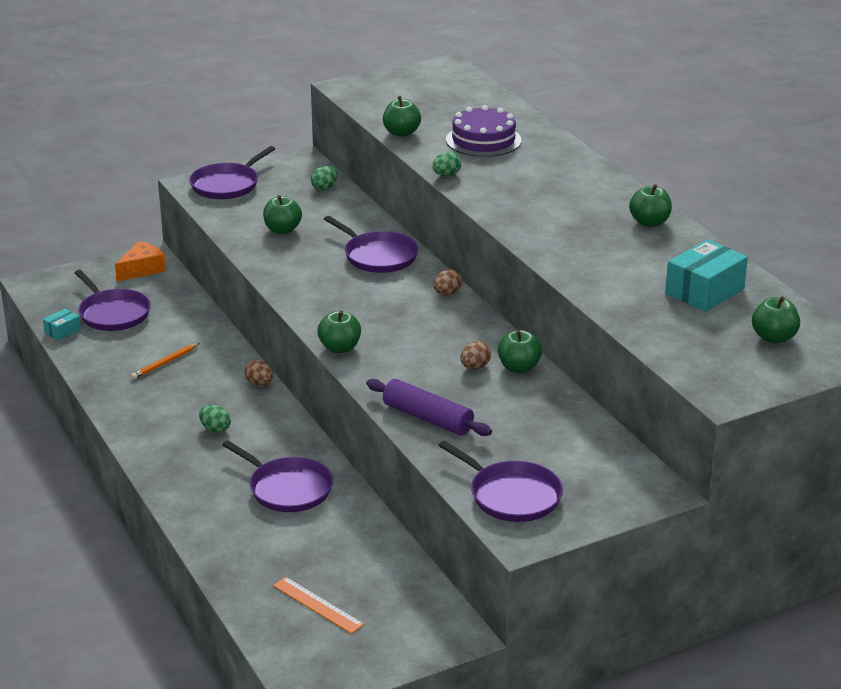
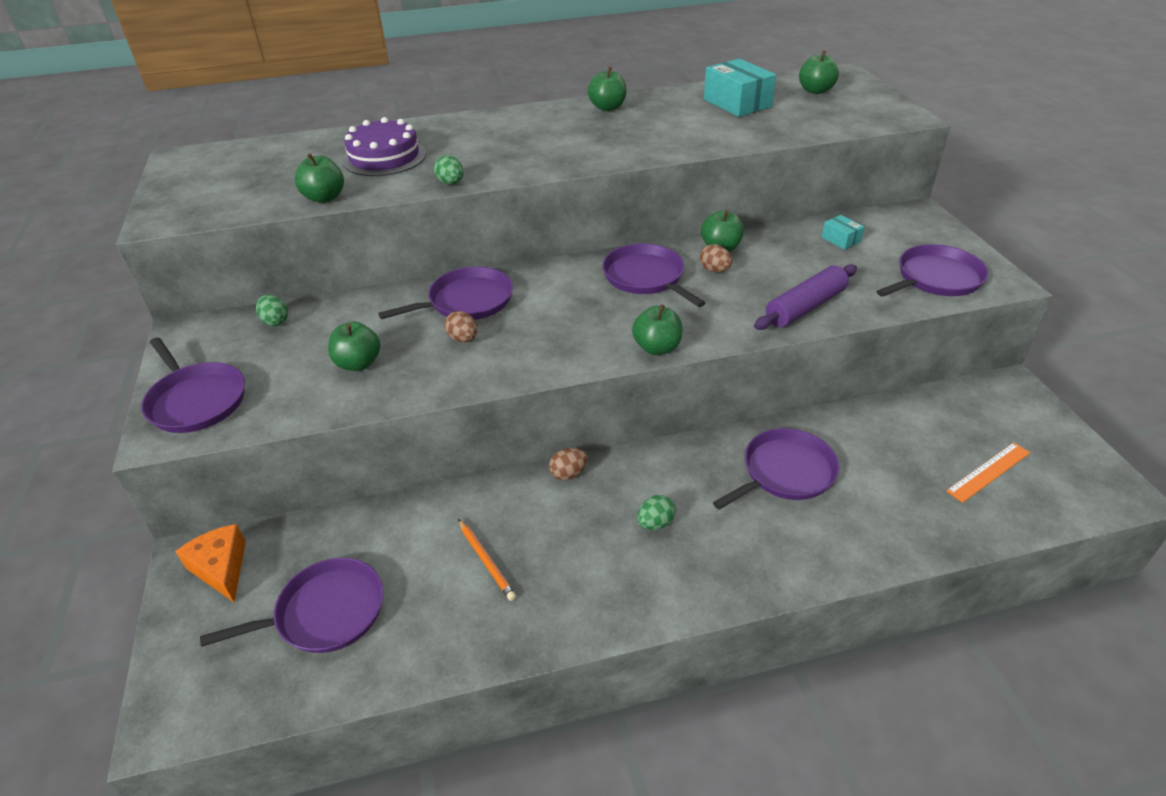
camera: 75 degrees left, 10 degrees up
(62, 331) = (341, 684): turquoise box -> turquoise box (841, 239)
(447, 293) = (568, 269): brown egg -> brown egg (463, 339)
(447, 333) = (646, 277): none -> purple pan

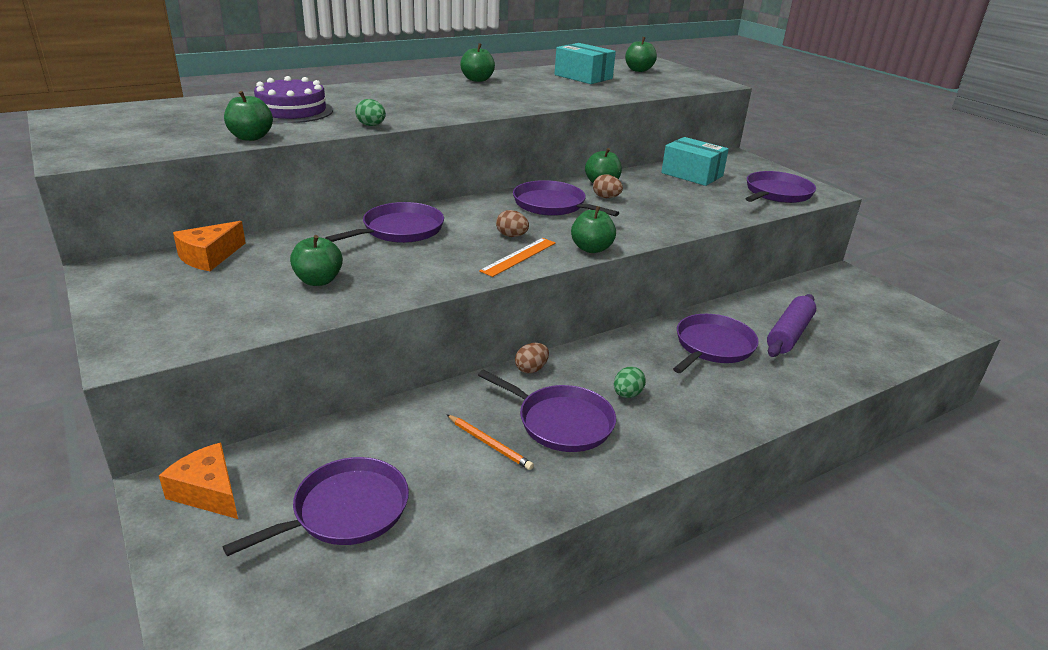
camera: 20 degrees left, 10 degrees down
(196, 400) = (154, 323): purple pan -> purple pan (561, 422)
(275, 321) = (209, 257): green egg -> orange cheese
(463, 339) = (413, 256): brown egg -> brown egg (511, 236)
(805, 307) = (693, 216): purple rolling pin -> purple rolling pin (789, 334)
(841, 239) = (692, 174): turquoise box -> turquoise box, size x1.96
(988, 471) = (860, 328): orange ruler -> orange ruler (518, 257)

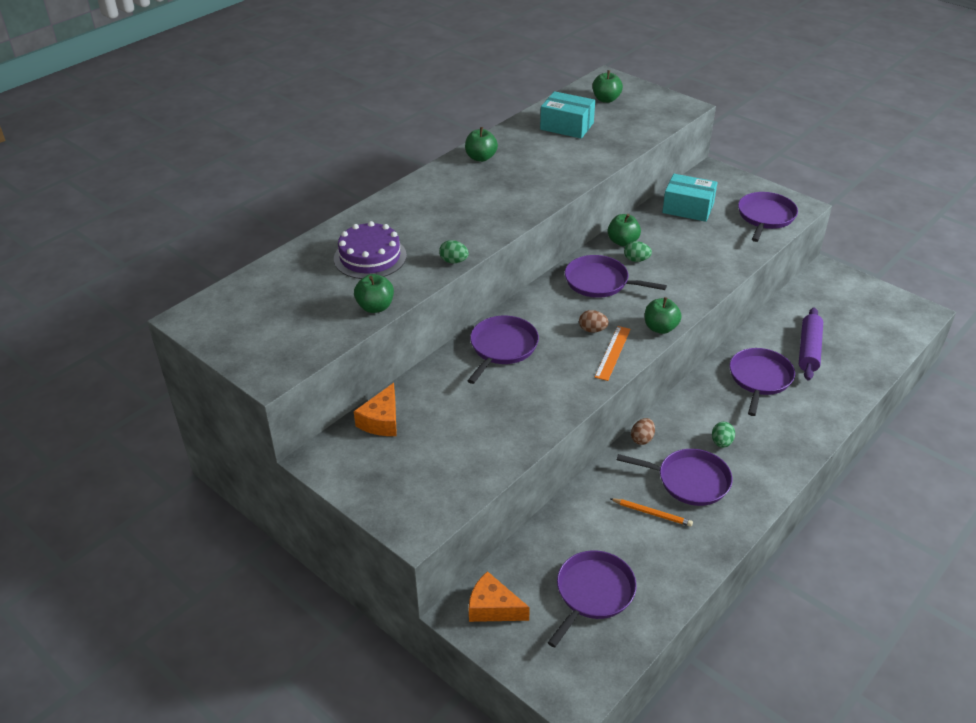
camera: 15 degrees left, 10 degrees up
(318, 280) = (485, 422): green apple -> none
(606, 197) = (636, 260): brown egg -> green egg

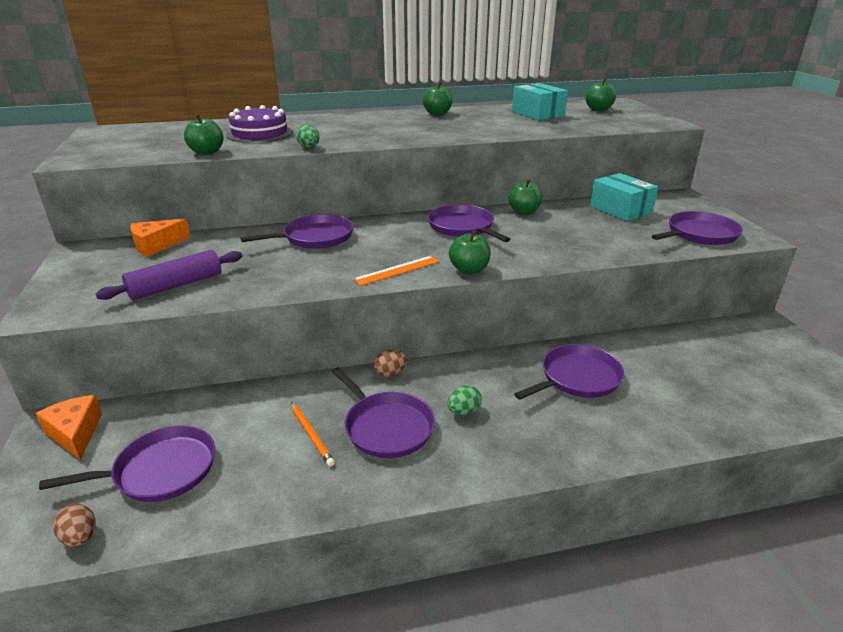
camera: 35 degrees right, 10 degrees down
(592, 330) = (405, 251): brown egg -> brown egg (80, 537)
(636, 260) = (518, 224): green egg -> none
(808, 350) = (667, 377): purple rolling pin -> purple rolling pin (176, 285)

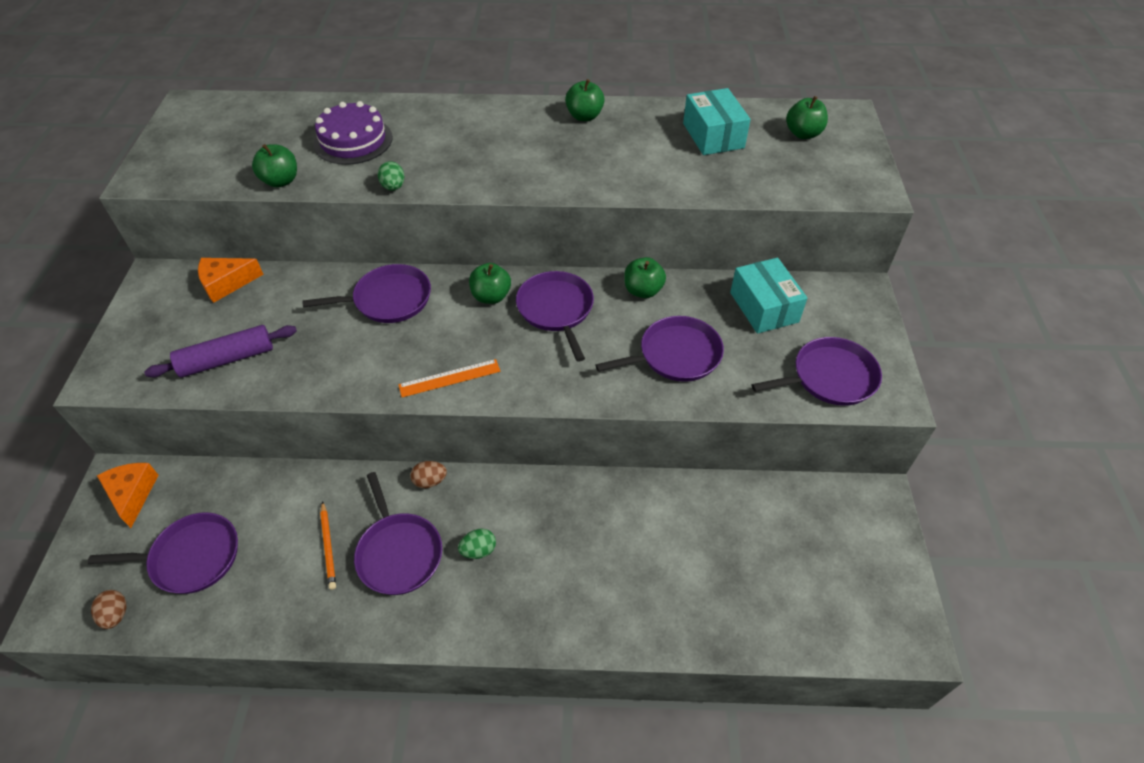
camera: 15 degrees right, 20 degrees up
(469, 270) = (525, 393): green apple -> green apple (491, 296)
(577, 378) = (614, 531): purple pan -> purple pan (675, 355)

